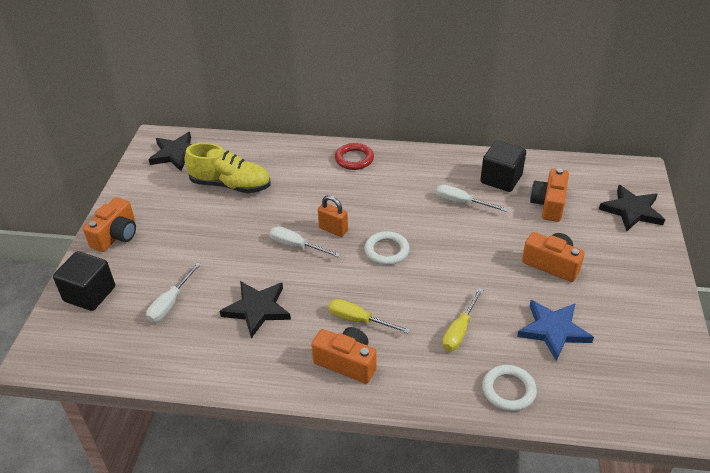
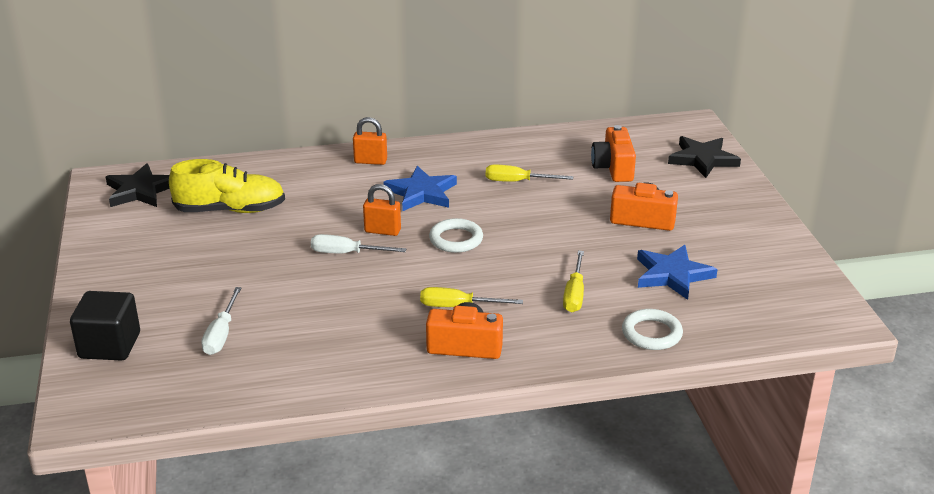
camera: 20 degrees left, 10 degrees down
(116, 236) = (109, 283): orange camera -> none
(257, 309) = (333, 319): black star -> none
(354, 159) = (370, 161): red ring -> orange padlock
(380, 198) = (421, 193): none -> blue star
(461, 202) = (517, 182): white screwdriver -> yellow screwdriver
(501, 179) = (550, 154): black cube -> none

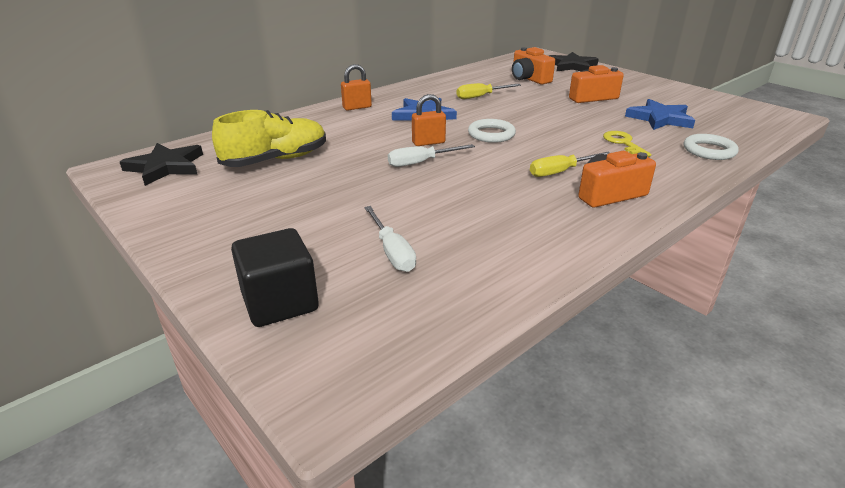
camera: 30 degrees left, 0 degrees up
(574, 294) = (623, 143): yellow screwdriver -> yellow key

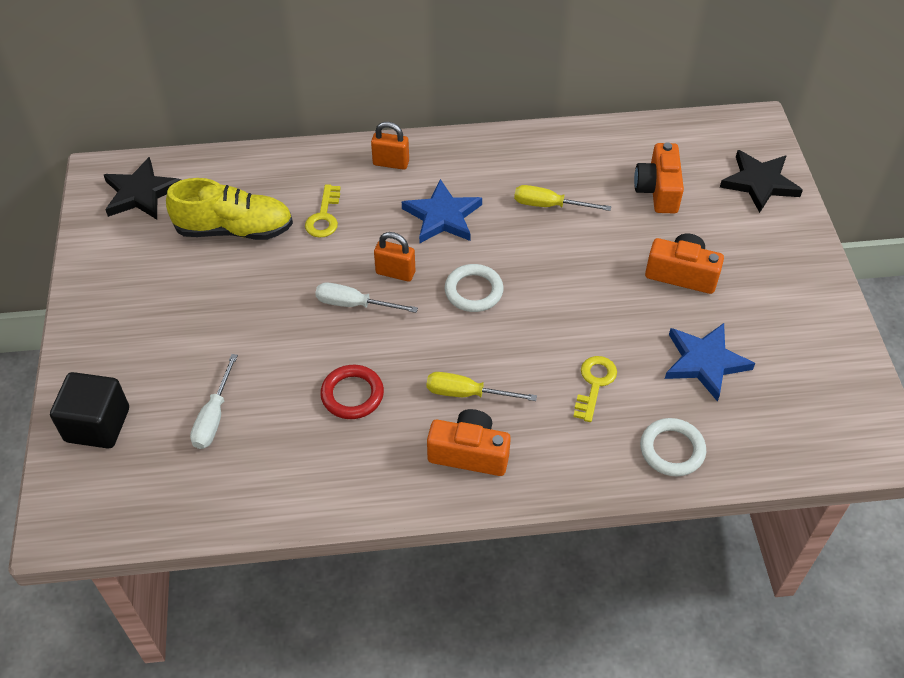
camera: 35 degrees right, 20 degrees up
(341, 136) = (324, 216): none -> yellow key
(486, 199) = (352, 395): none -> red ring

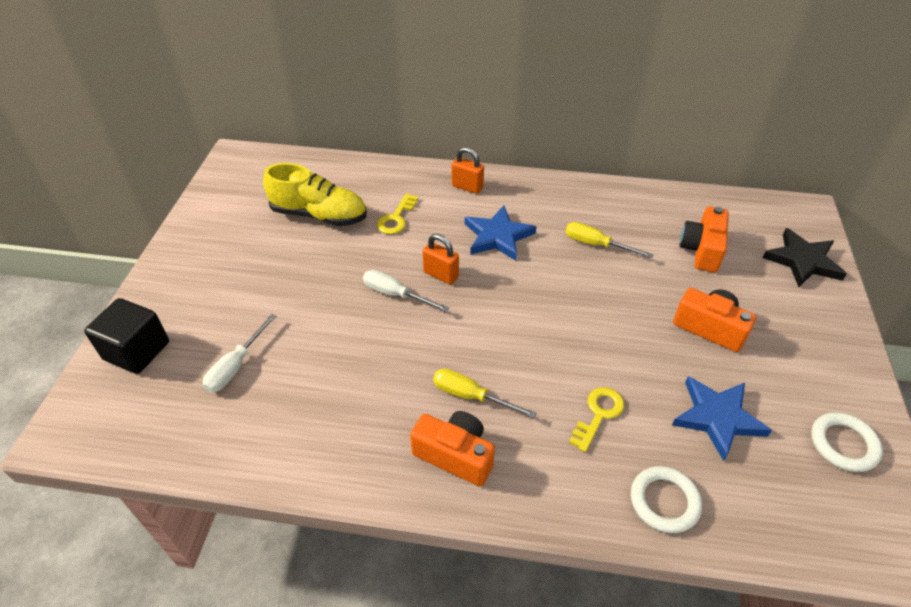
camera: 15 degrees right, 5 degrees down
(141, 193) = (258, 175): black star -> none
(352, 395) = (364, 373): red ring -> none
(473, 291) = (506, 304): white ring -> white ring (843, 444)

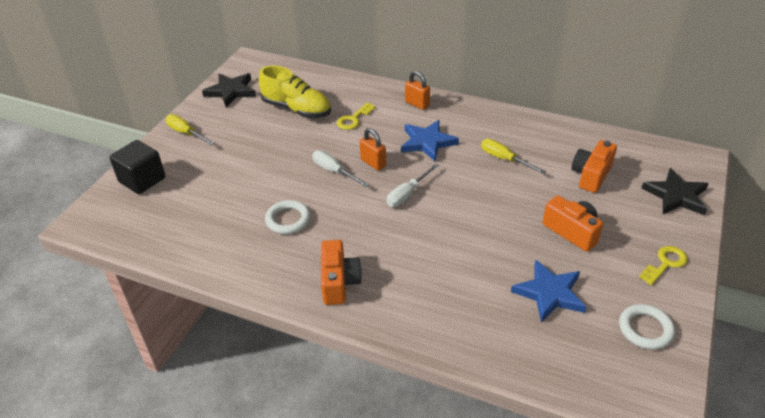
camera: 15 degrees right, 5 degrees down
(224, 202) = (231, 91): none -> black star
(236, 366) = (205, 200): white screwdriver -> white screwdriver (407, 194)
(455, 455) = (339, 282): orange camera -> orange camera turned 45 degrees clockwise
(471, 396) = (365, 247): yellow screwdriver -> yellow screwdriver (186, 133)
(598, 414) = (456, 275): yellow key -> yellow key (665, 263)
(664, 501) = (482, 339): white ring -> white ring (288, 220)

